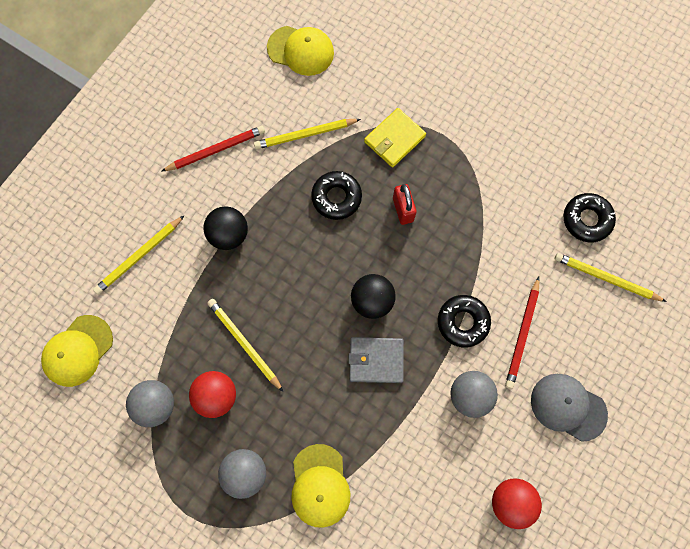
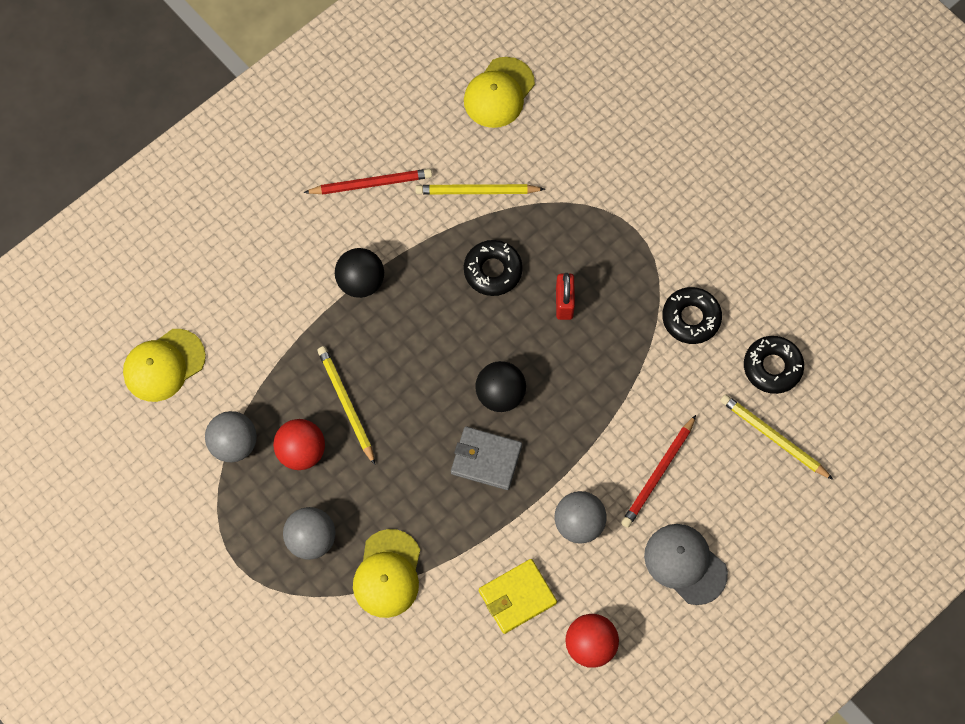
camera: 15 degrees right, 5 degrees down
(139, 256) = (255, 280): yellow pencil -> none
(301, 50) = (499, 93): yellow cap -> yellow cap turned 90 degrees clockwise
(394, 139) = (578, 221): yellow wallet -> yellow wallet (517, 597)
(463, 322) = (595, 443): black donut -> black donut (691, 318)

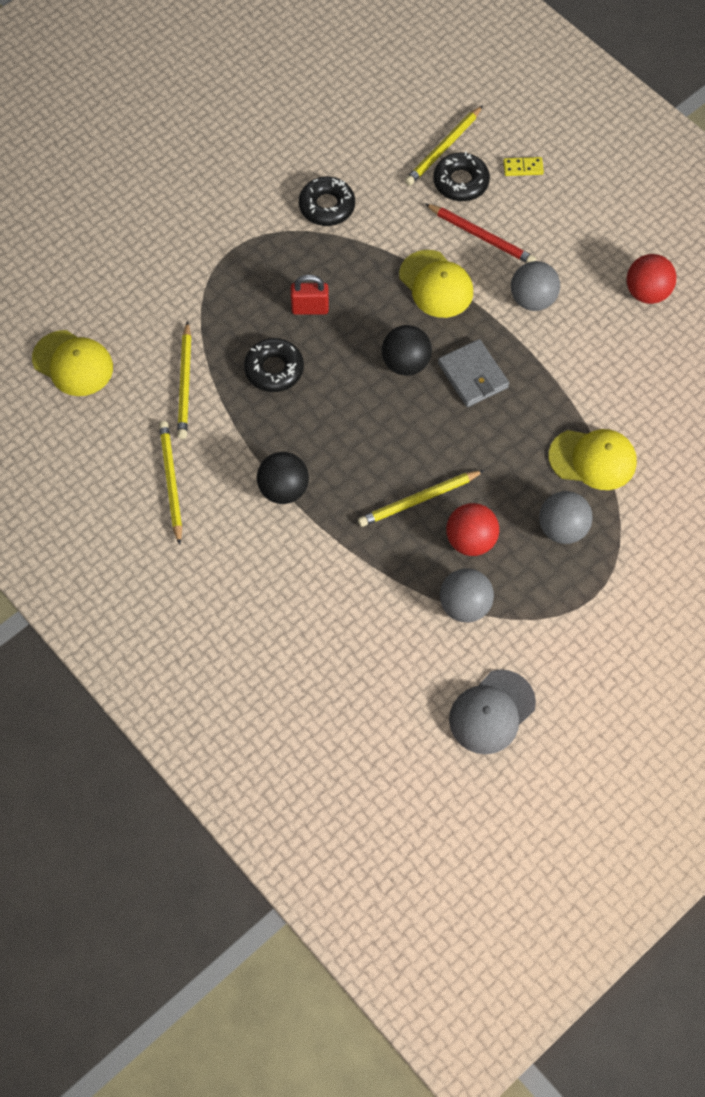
camera: 90 degrees left, 5 degrees down
(164, 365) = (378, 680): yellow cap -> yellow cap (436, 284)
(371, 184) = (171, 482): red pencil -> yellow pencil
(486, 459) = (473, 375): grey wallet -> grey wallet turned 45 degrees counterclockwise
(517, 597) = (607, 350): yellow wallet -> none
(685, 564) = (566, 218): grey cap -> grey cap (491, 712)
(751, 521) = (523, 168): none -> yellow domino
(772, 367) = (375, 146): black donut -> black donut (461, 182)

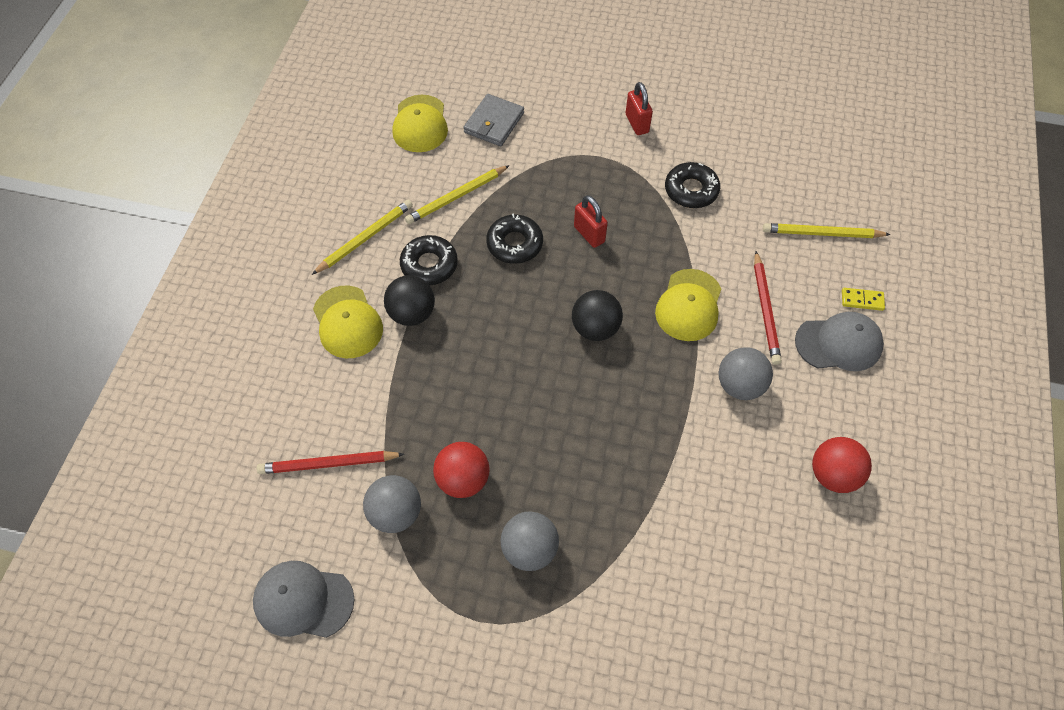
camera: 55 degrees right, 5 degrees down
(222, 197) = (637, 123): none -> red padlock
(383, 632) = (328, 464): none -> red pencil
(419, 500) = (473, 415): yellow pencil -> none
(461, 182) = (802, 264): black donut -> black donut (429, 265)
(473, 375) = (625, 384): grey wallet -> grey wallet (494, 123)
(523, 168) = (862, 300): yellow domino -> yellow domino turned 45 degrees counterclockwise
(547, 210) = (839, 343): none -> grey cap
(593, 459) = (620, 533): yellow cap -> yellow cap (347, 322)

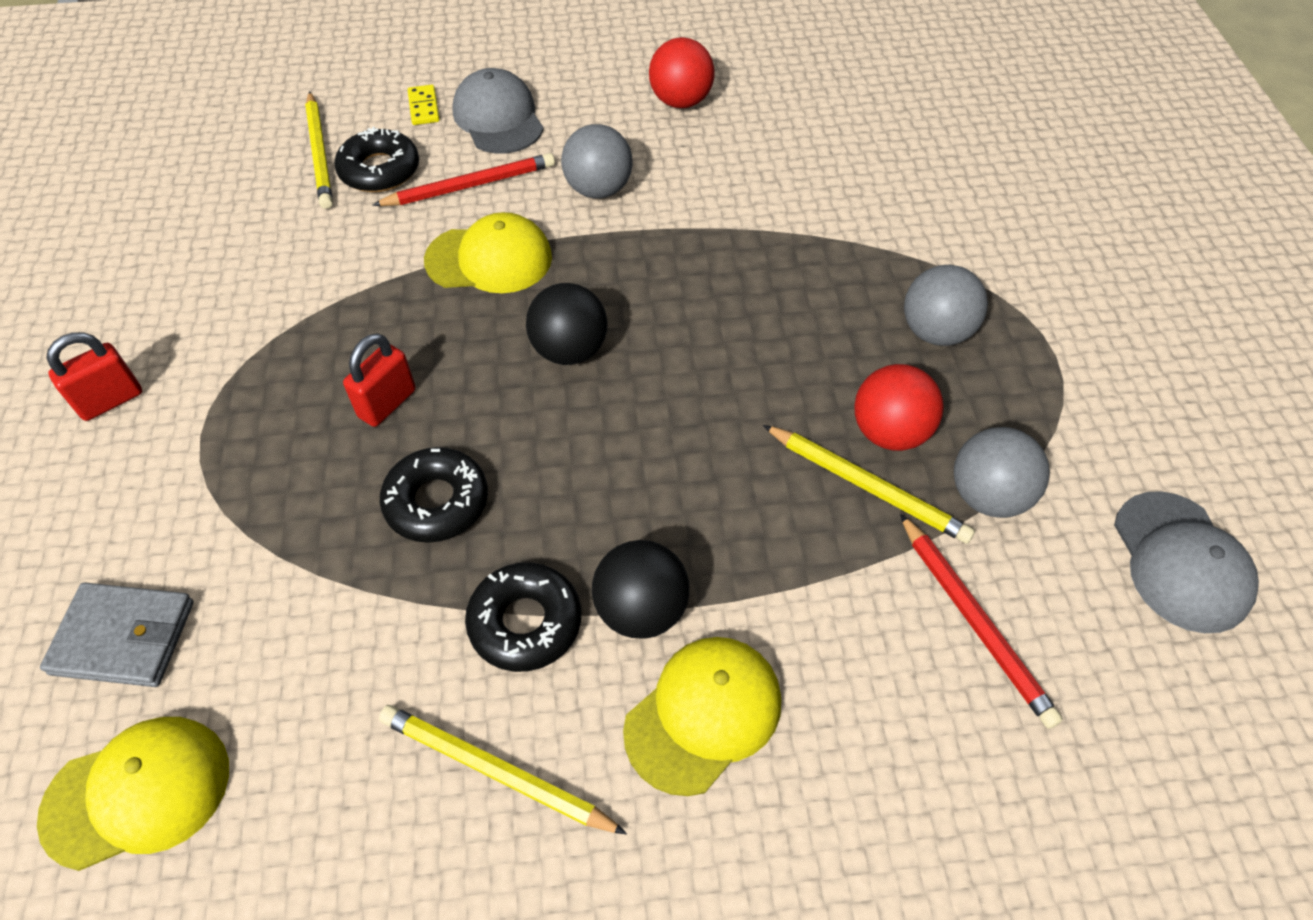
camera: 110 degrees left, 5 degrees down
(456, 196) = (344, 636): yellow pencil -> yellow pencil (867, 486)
(691, 190) = (263, 299): black donut -> black donut (379, 170)

